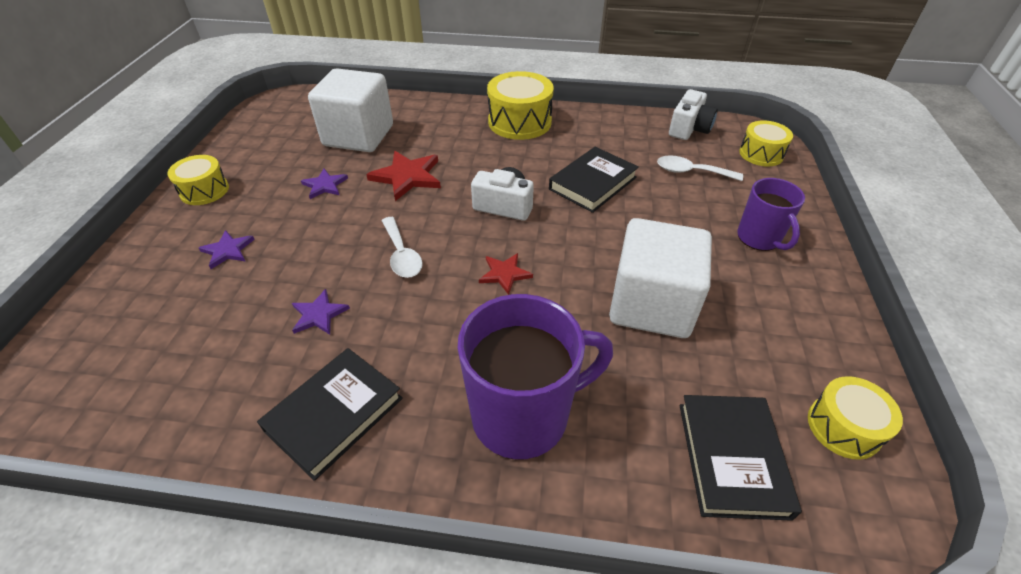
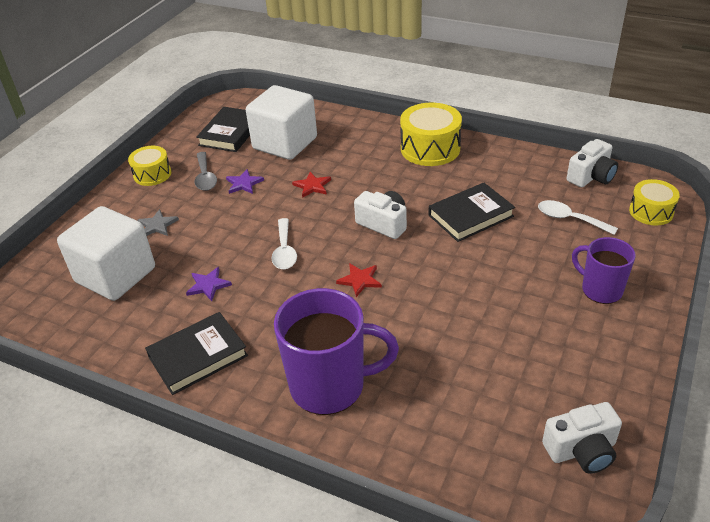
camera: 20 degrees right, 5 degrees down
(228, 250) = (157, 225): purple star -> grey star
(274, 185) = (205, 177): none -> grey spoon
(407, 177) = (312, 186): red star -> red star, size x0.60
(651, 304) = (470, 327): white cube -> white cube (115, 275)
(732, 458) = (475, 450): black book -> black book (230, 133)
(759, 238) = (600, 290): purple mug -> purple mug turned 135 degrees clockwise
(843, 427) = (581, 450): yellow drum -> white camera

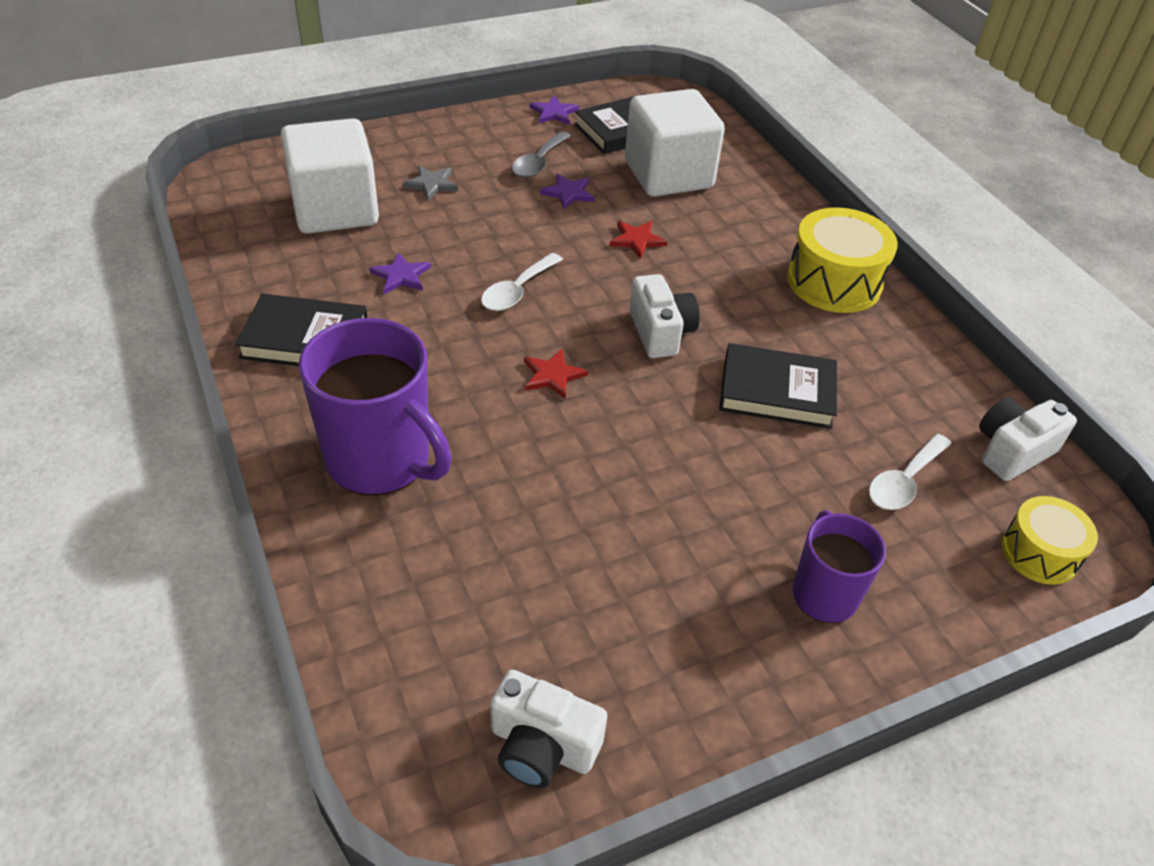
camera: 35 degrees right, 5 degrees up
(152, 174) = (492, 129): yellow drum -> none
(178, 146) = (553, 113): none -> purple star
(569, 219) = (904, 482): white spoon -> white spoon turned 120 degrees counterclockwise
(591, 177) = (1012, 451): white camera -> white camera turned 150 degrees clockwise

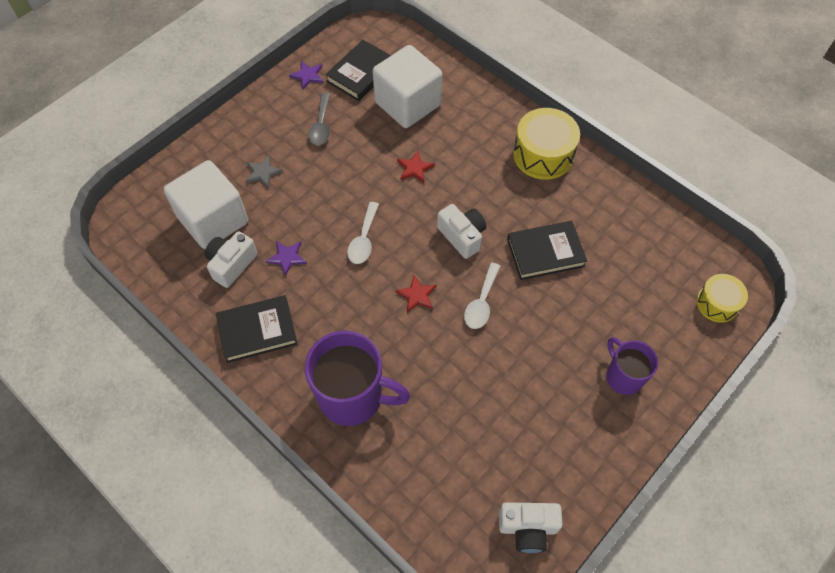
camera: 20 degrees left, 15 degrees up
(568, 193) = (353, 145): purple star -> none
(904, 482) = (635, 287): white spoon -> white spoon (481, 303)
(1012, 451) = (682, 241): white camera -> white camera (231, 264)

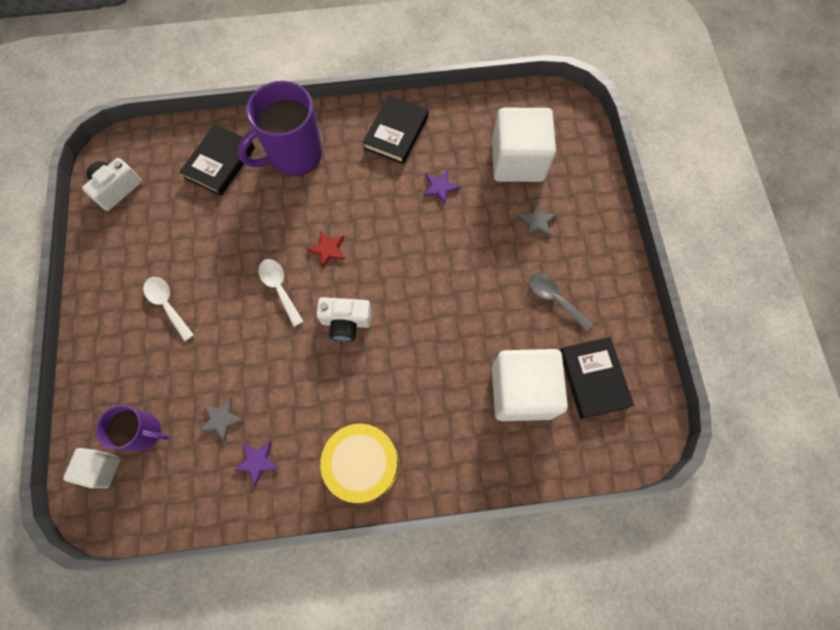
camera: 130 degrees right, 10 degrees up
(231, 264) = (466, 149): white camera -> none
(307, 76) = (626, 329): purple star -> purple star (257, 462)
(363, 240) = (408, 248): white spoon -> white spoon (167, 304)
(414, 168) = (444, 339): red star -> none
(545, 253) = (272, 373): black book -> black book (220, 162)
(607, 258) = (221, 419): none -> grey star
(623, 377) = (131, 335): purple mug -> purple mug (145, 432)
(717, 303) = (101, 468): yellow drum -> white cube

